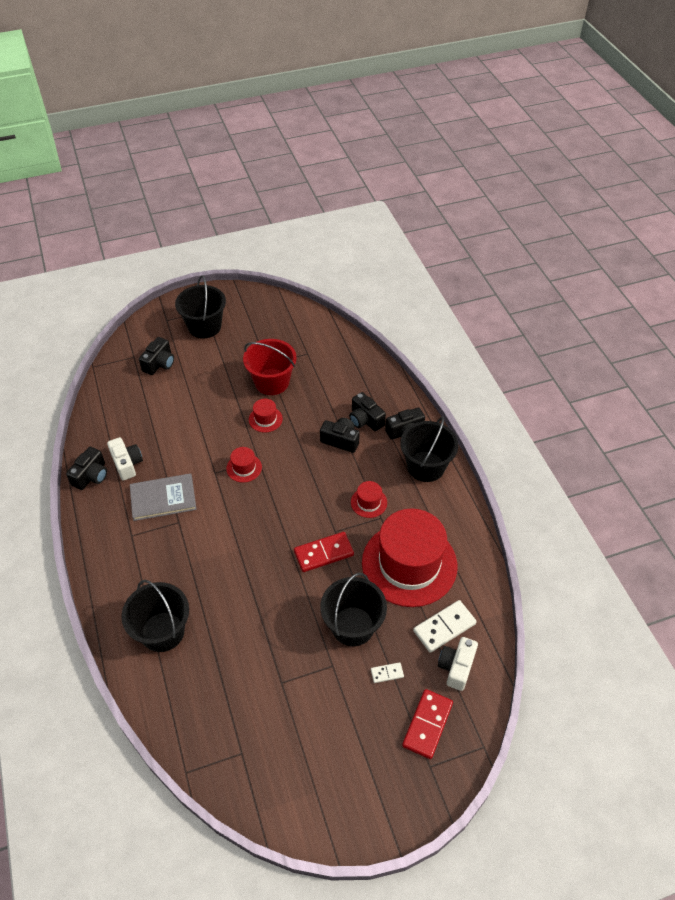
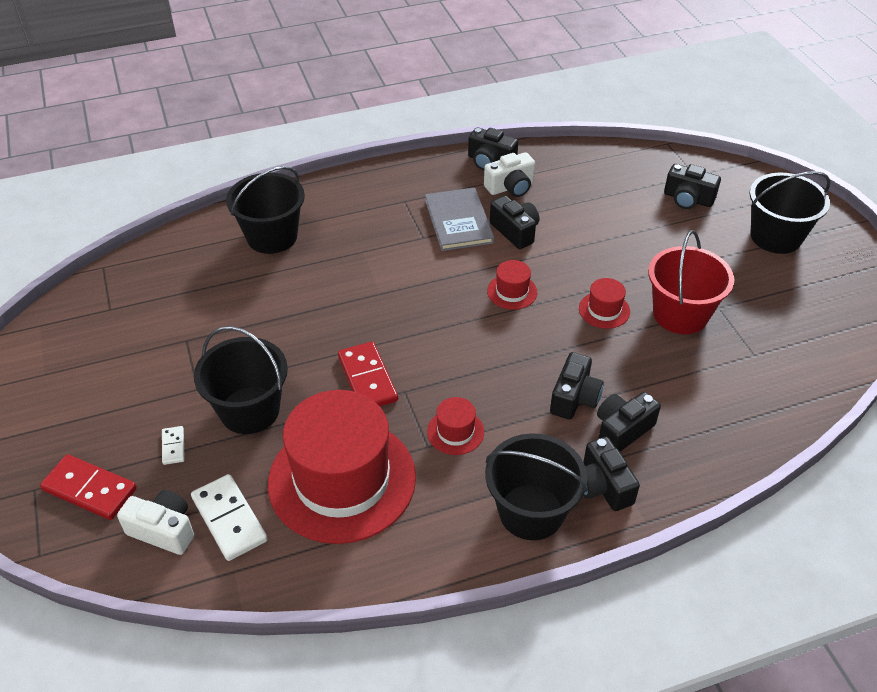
camera: 90 degrees right, 5 degrees down
(180, 463) = (515, 231): none -> black camera

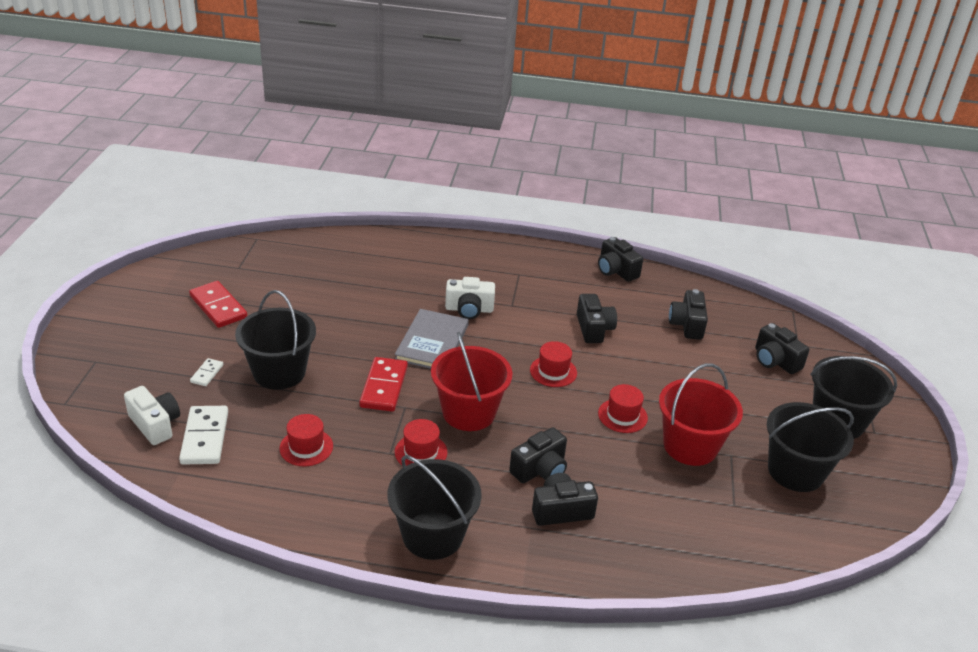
camera: 25 degrees right, 10 degrees down
(90, 489) = (129, 377): red domino -> red domino (218, 307)
(272, 236) = (394, 262): black bucket -> black bucket (795, 471)
(342, 479) = (306, 447): red hat -> red hat, size x0.40
(458, 221) = (551, 304): grey book -> grey book (432, 342)
(468, 369) = (469, 412): none -> red bucket
(510, 187) = (617, 295): white camera -> white camera (469, 309)
(602, 486) = (508, 544): black camera -> black camera (687, 325)

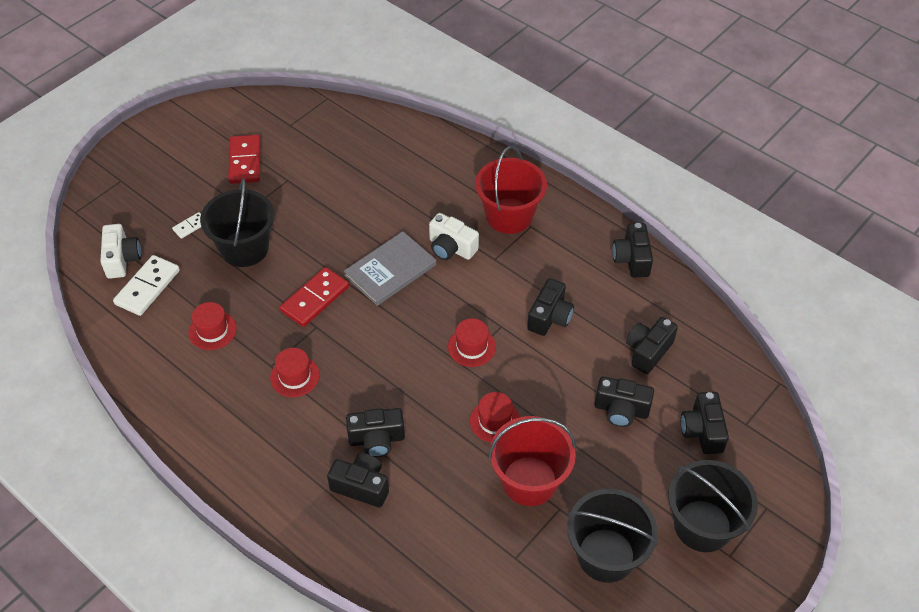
camera: 35 degrees right, 15 degrees up
(433, 535) = (244, 457): black bucket -> none
(469, 412) = (364, 356): red bucket -> red bucket (509, 216)
(707, 370) = (621, 410): none -> black camera

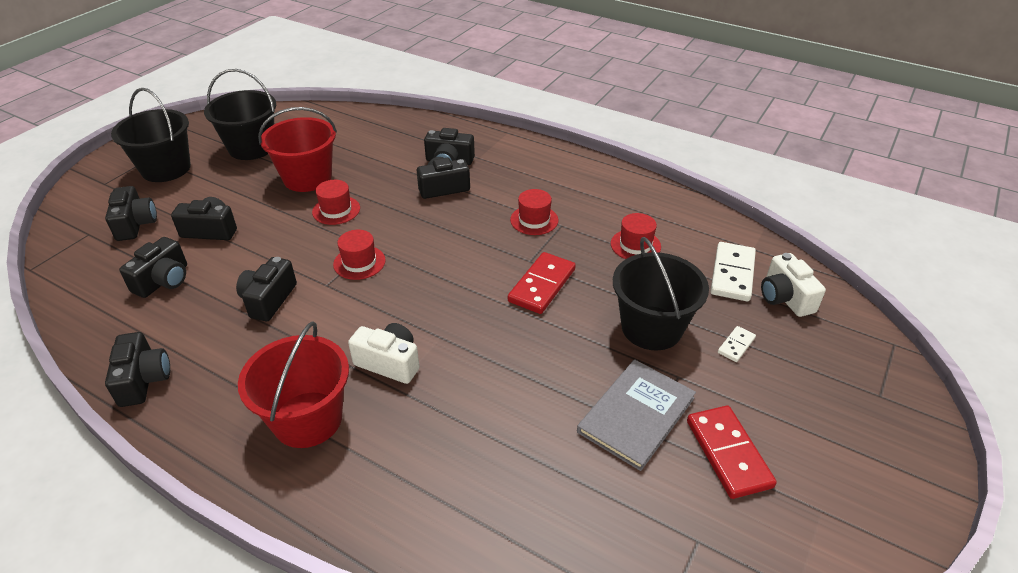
camera: 170 degrees right, 10 degrees down
(390, 270) = (463, 326): grey book -> grey book (636, 415)

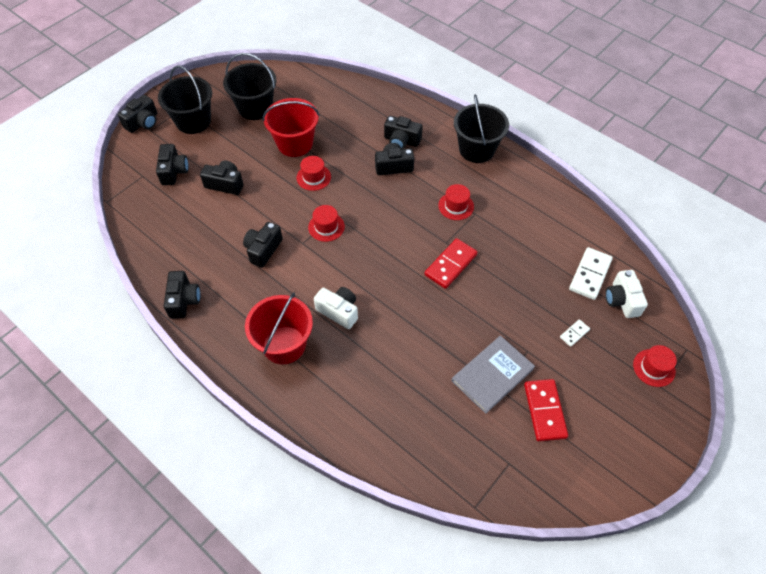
camera: 10 degrees right, 15 degrees up
(163, 280) = (194, 223): black camera -> black camera (143, 122)
(635, 245) = (525, 239): red hat -> red hat (654, 368)
(651, 328) = (519, 311): black bucket -> black bucket (477, 149)

